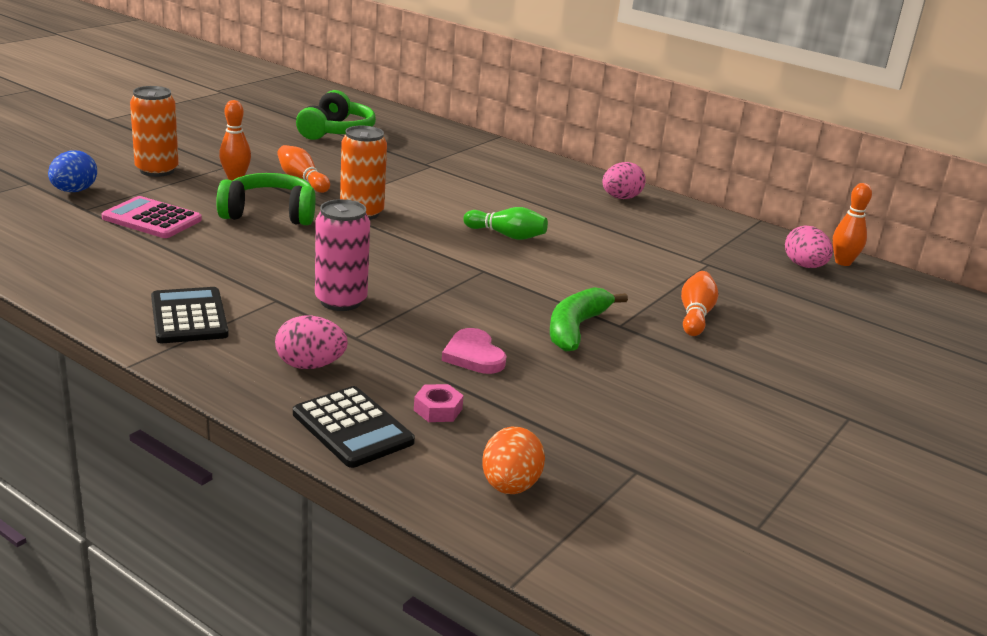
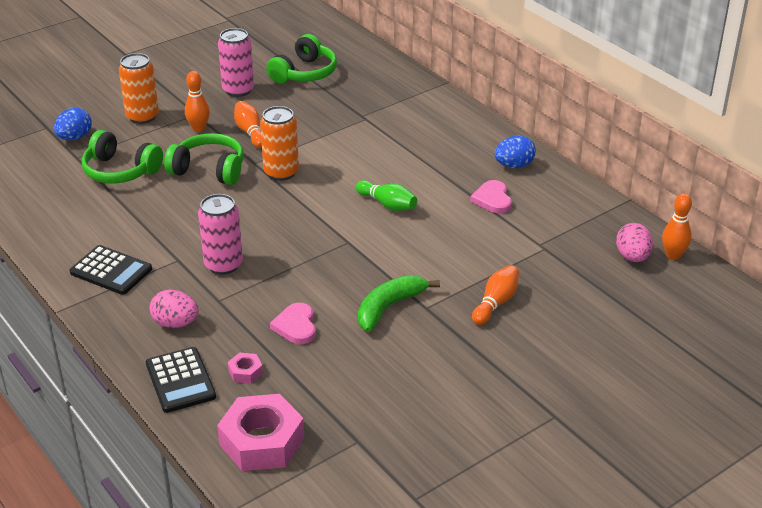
camera: 20 degrees right, 10 degrees up
(152, 219) = (120, 171): pink calculator -> green headphones
(189, 317) = (111, 271): black calculator -> black calculator turned 120 degrees clockwise
(266, 146) = (238, 90): none -> pink can
(510, 486) = (262, 441): orange egg -> pink nut
(620, 198) = (514, 165): pink egg -> blue egg
(620, 226) = (492, 199): none -> pink heart

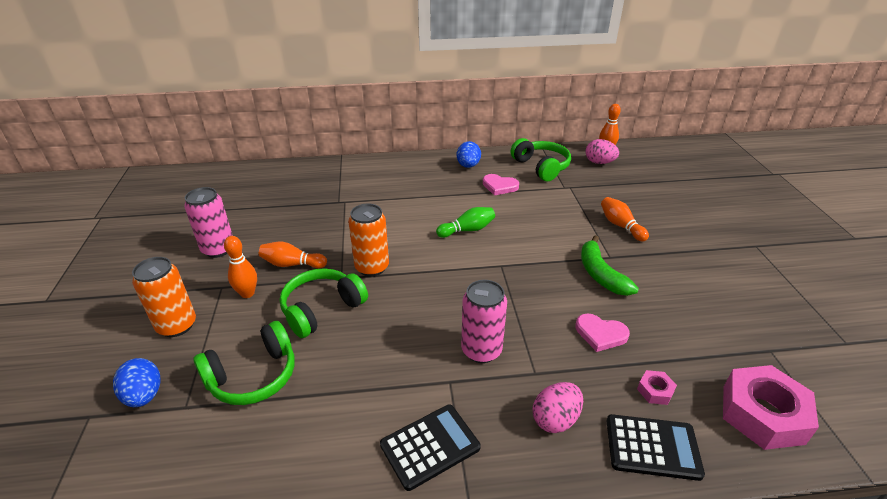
camera: 60 degrees left, 0 degrees up
(304, 73) = (243, 207): green headphones -> green headphones (541, 167)

